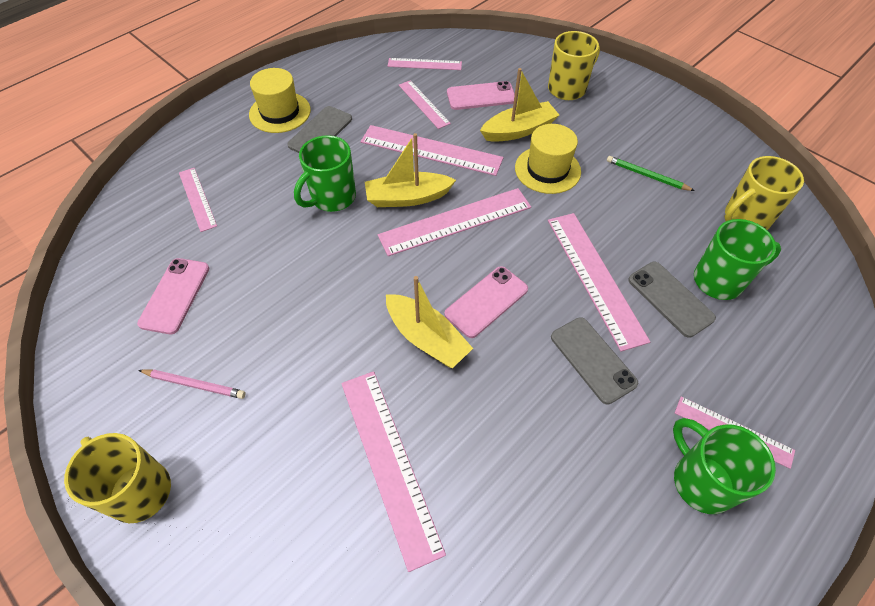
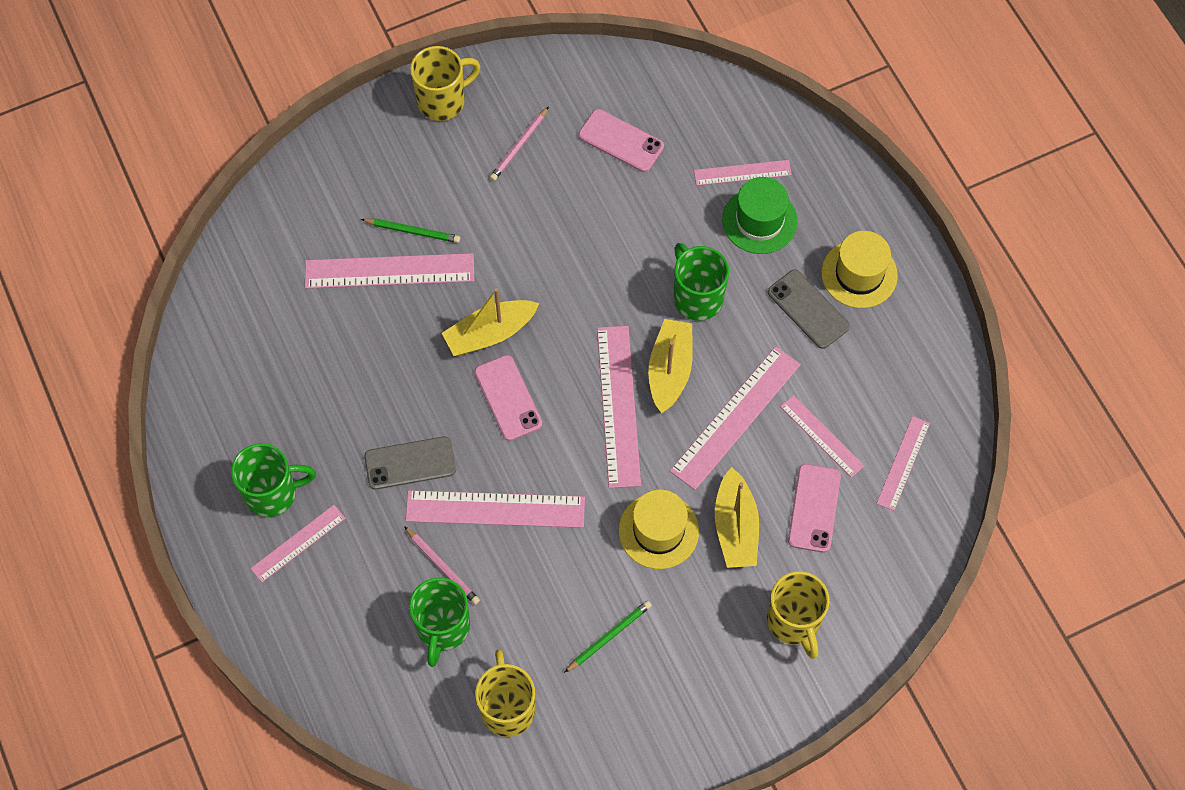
camera: 110 degrees right, 10 degrees up
(245, 177) = (759, 220): none -> green hat
(331, 457) = (412, 231): none -> green pencil
(424, 104) = (821, 436): pink ruler -> pink ruler turned 60 degrees clockwise
(670, 299) = (442, 567): grey phone -> pink pencil

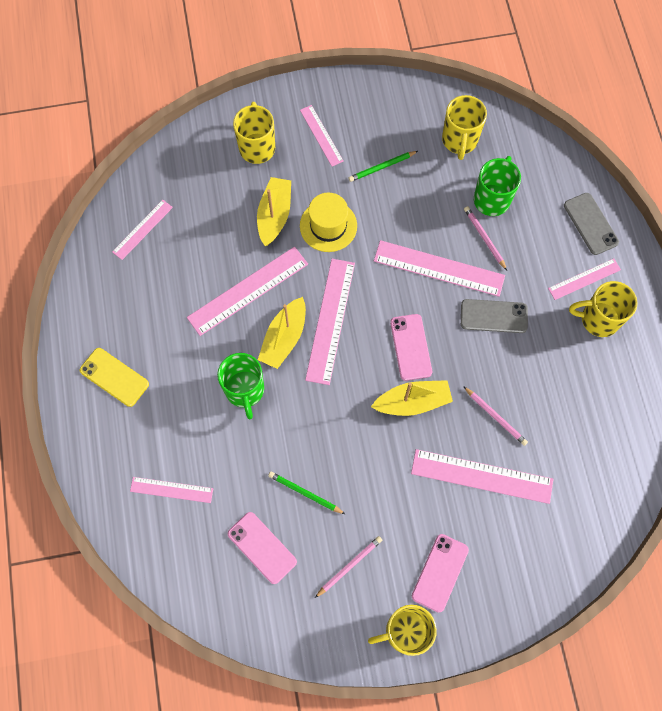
camera: 165 degrees left, 5 degrees up
(272, 493) = (598, 319): green mug -> yellow mug
(385, 341) = (495, 417): none -> pink pencil
(412, 231) = (456, 507): green pencil -> green pencil (305, 493)
(759, 220) = (173, 443): green hat -> none
(808, 309) = (164, 359): grey phone -> grey phone (590, 224)
(814, 508) = (216, 214): pink phone -> pink phone (440, 572)
(821, 436) = (191, 262): pink ruler -> pink ruler (321, 135)
(859, 274) = (114, 377): yellow hat -> yellow phone

